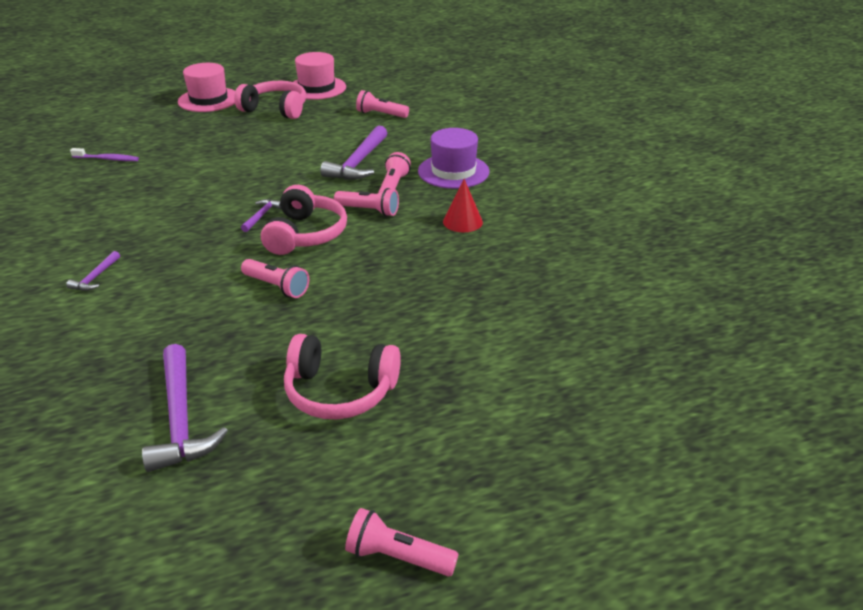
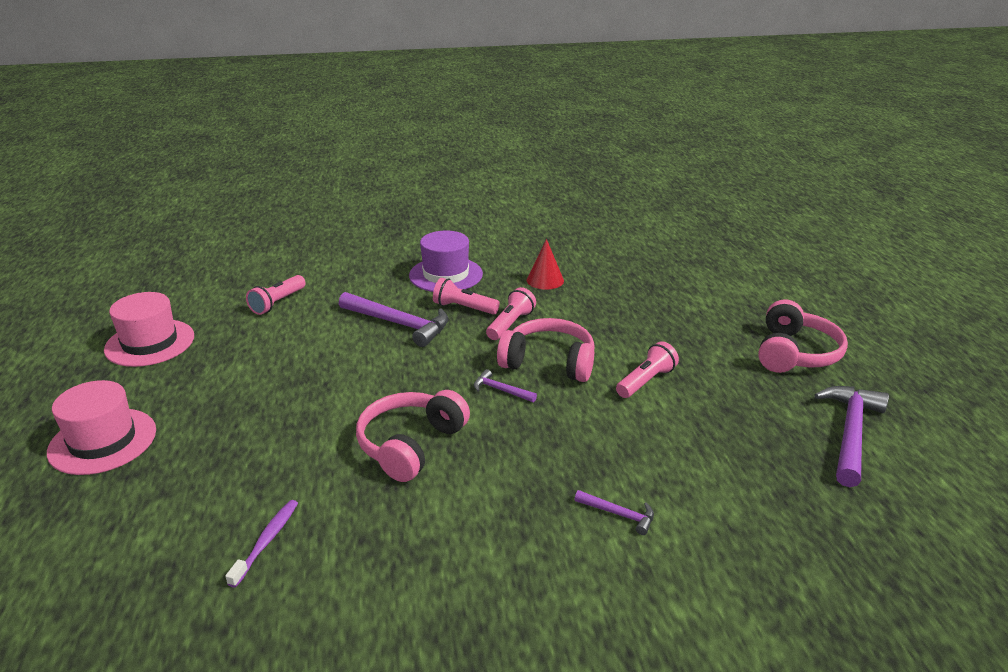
camera: 80 degrees left, 5 degrees down
(181, 419) = (850, 433): purple hammer -> purple hammer turned 60 degrees counterclockwise
(275, 109) = (197, 377): pink headphones -> pink headphones (410, 445)
(398, 557) = (947, 340): pink flashlight -> none

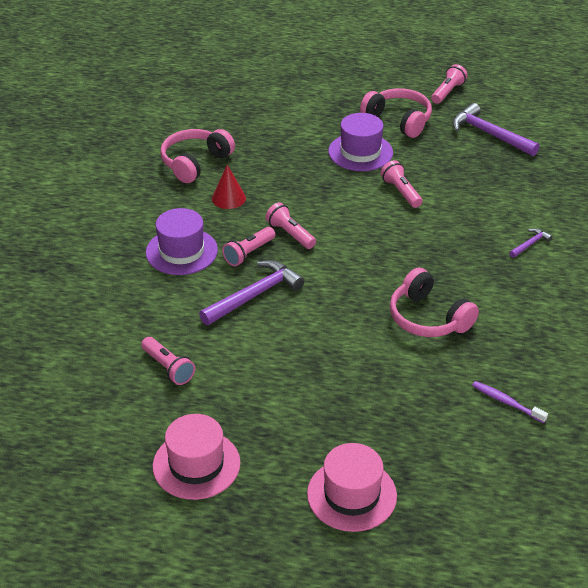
camera: 70 degrees left, 10 degrees up
(501, 390) = (380, 260): purple hammer -> none
(549, 362) = (355, 229): pink headphones -> pink headphones (195, 163)
(699, 339) = (360, 152): none -> purple hat
(908, 380) = (447, 92): none -> pink flashlight

